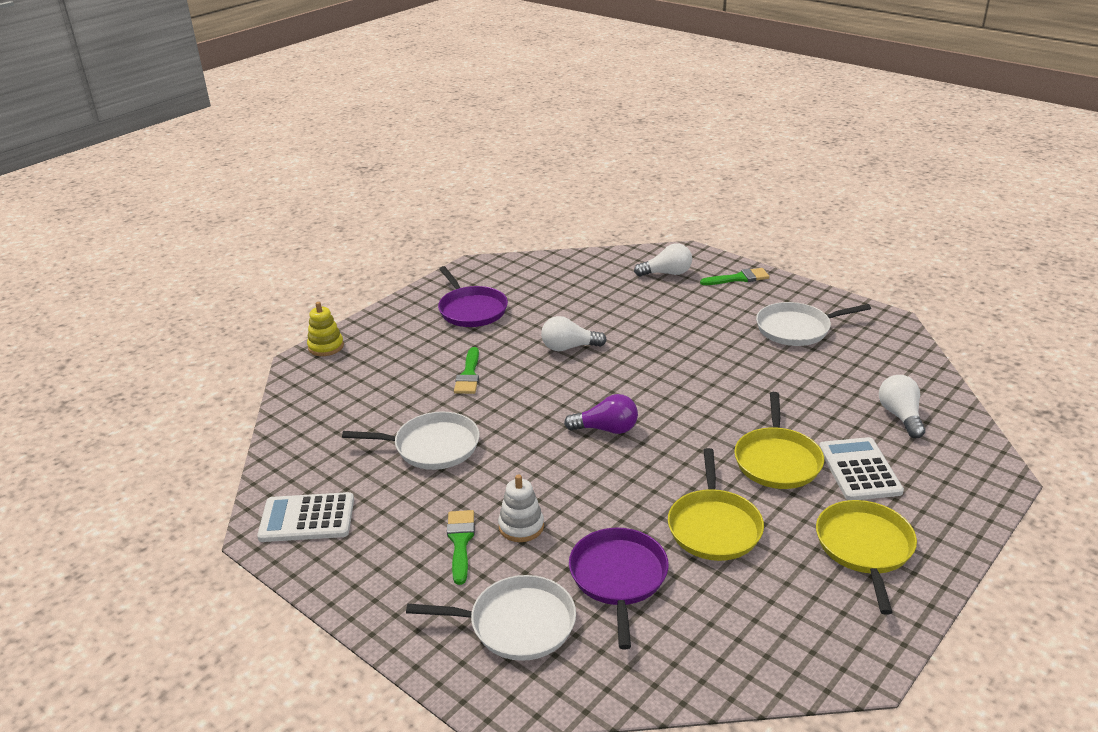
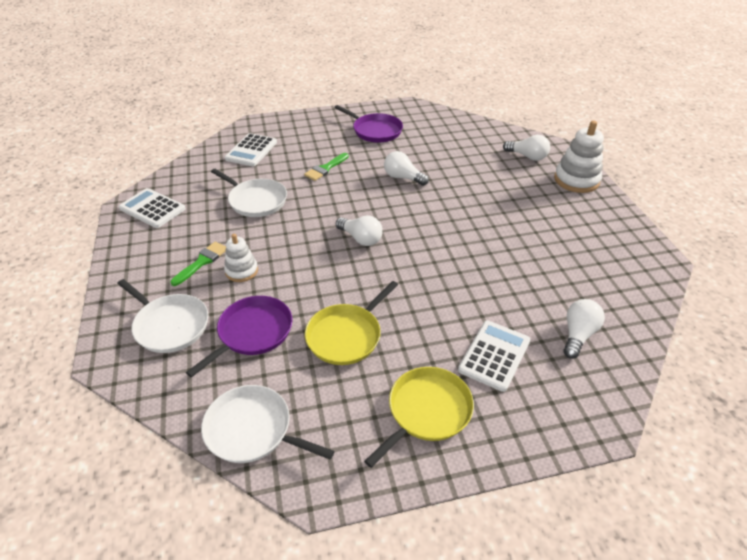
camera: 35 degrees right, 10 degrees up
(326, 347) = (274, 120): yellow stacking toy -> none
(346, 394) = (251, 150): none -> white calculator
(471, 310) = (375, 131): purple pan -> purple pan turned 60 degrees counterclockwise
(606, 429) = (361, 239): purple light bulb -> white light bulb
(738, 278) = (576, 180): green brush -> white stacking toy
(777, 460) = (443, 316): yellow pan -> none
(796, 329) = (576, 233): white pan -> white pan (252, 430)

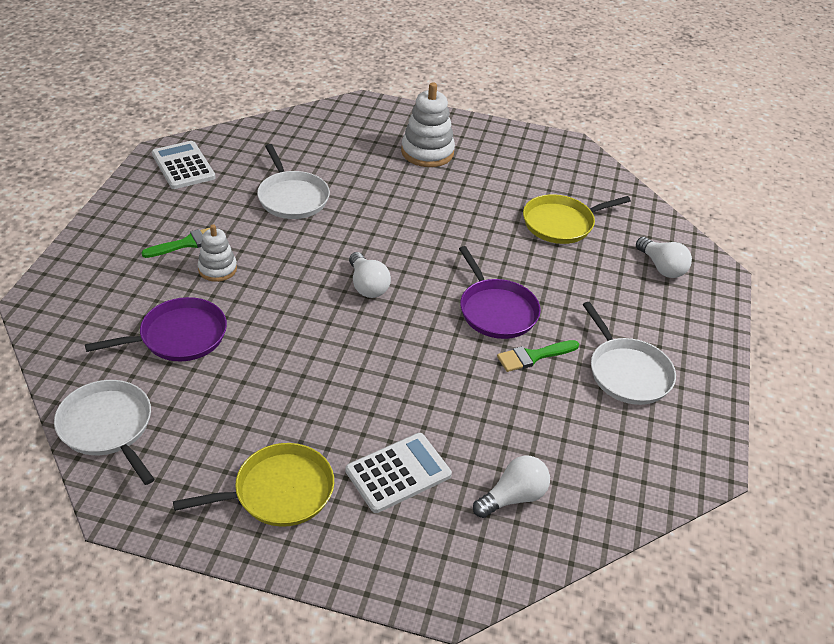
camera: 25 degrees right, 0 degrees up
(169, 325) = (111, 294): white pan -> white pan (627, 372)
(251, 150) = (334, 136): white calculator -> none
(325, 168) = (398, 189): green brush -> green brush (533, 356)
(346, 335) = (265, 381): yellow pan -> yellow pan (561, 223)
(375, 131) = (496, 163): purple pan -> purple pan (496, 310)
(402, 177) = (477, 234): white light bulb -> none
(576, 180) = (697, 322): white stacking toy -> white stacking toy (427, 152)

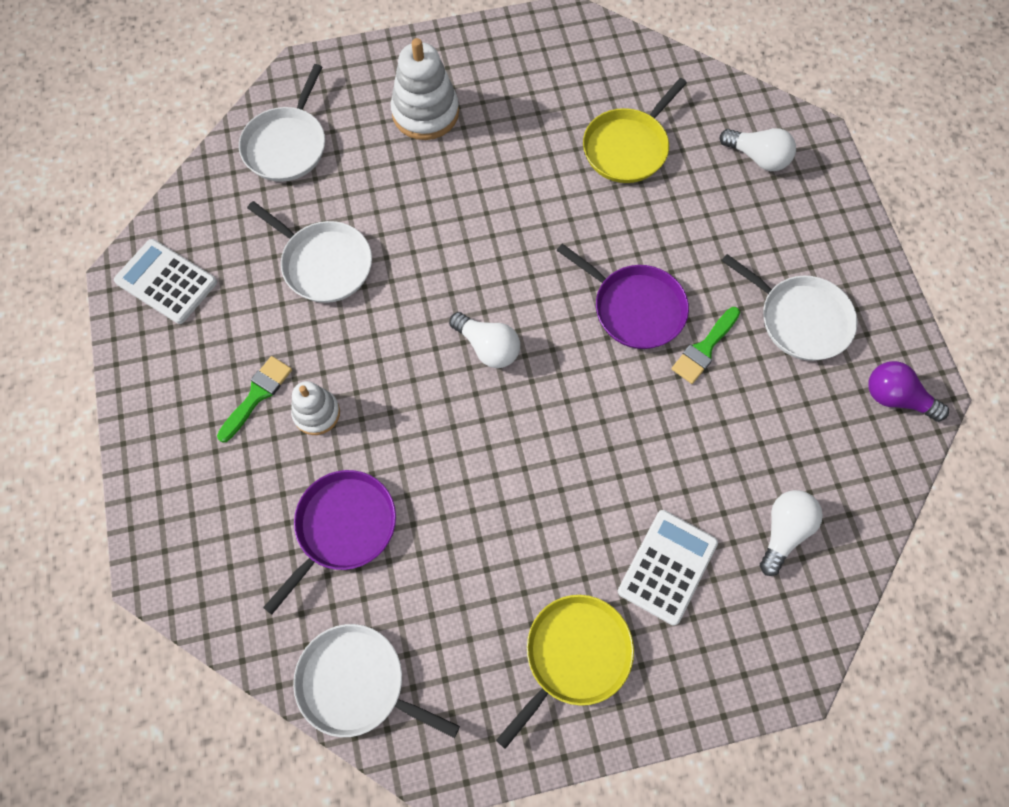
camera: 25 degrees left, 25 degrees up
(320, 133) = (287, 145): none -> white pan
(677, 457) = (896, 398): none -> purple light bulb

